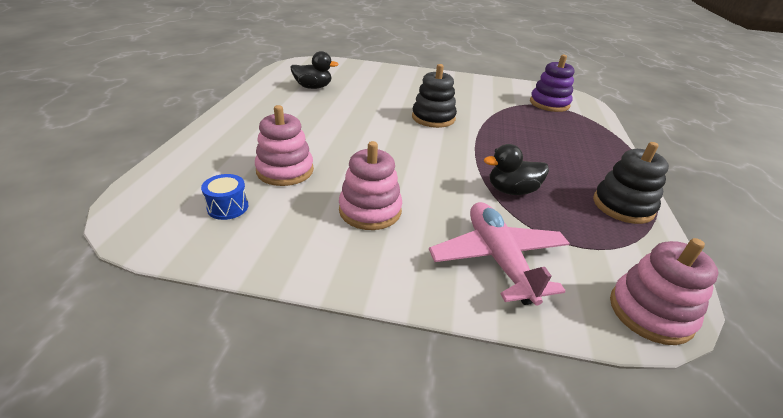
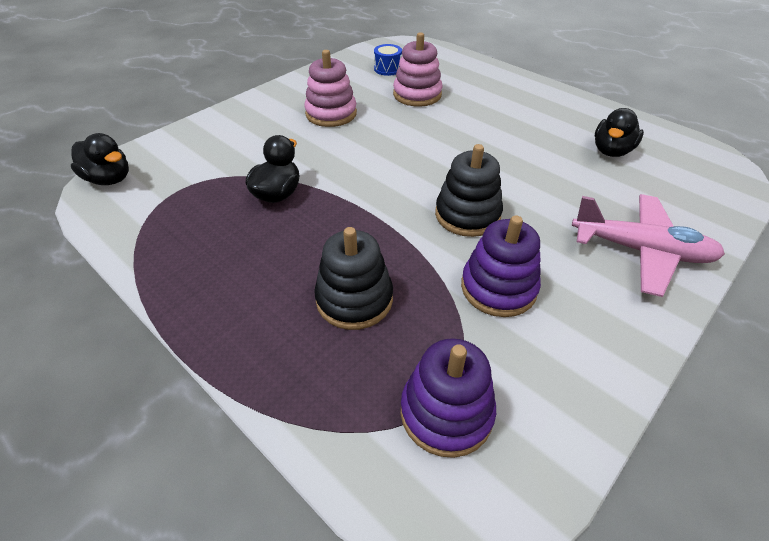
camera: 125 degrees right, 10 degrees up
(474, 103) = (498, 288): none -> purple stacking toy
(498, 259) = (225, 143): pink plane -> pink plane (640, 251)
(623, 206) = (173, 257): black stacking toy -> black stacking toy (354, 299)
(650, 312) = (109, 179): pink stacking toy -> black duck

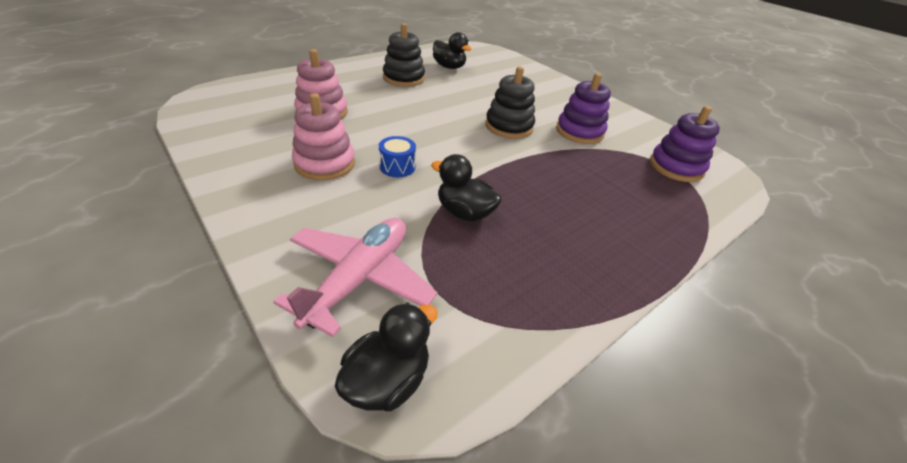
camera: 85 degrees left, 5 degrees down
(354, 299) = (598, 186): black stacking toy -> black stacking toy (403, 78)
(387, 69) = (251, 117): blue drum -> blue drum (397, 167)
(640, 251) = (545, 87): pink plane -> pink plane (359, 279)

